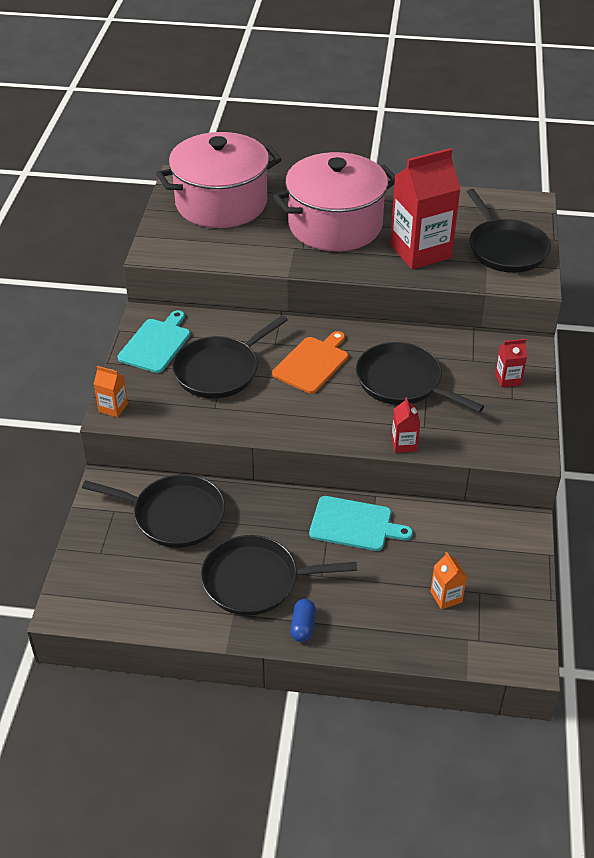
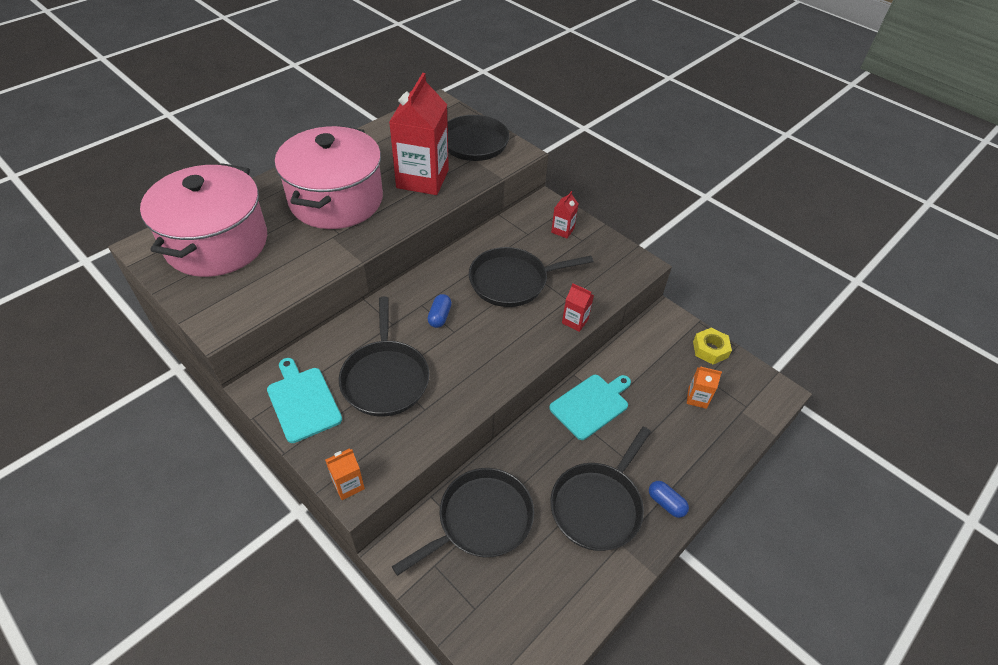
camera: 55 degrees left, 5 degrees up
(312, 363) = (440, 316): orange cutting board -> blue capsule
(521, 580) = (710, 349): none -> yellow nut

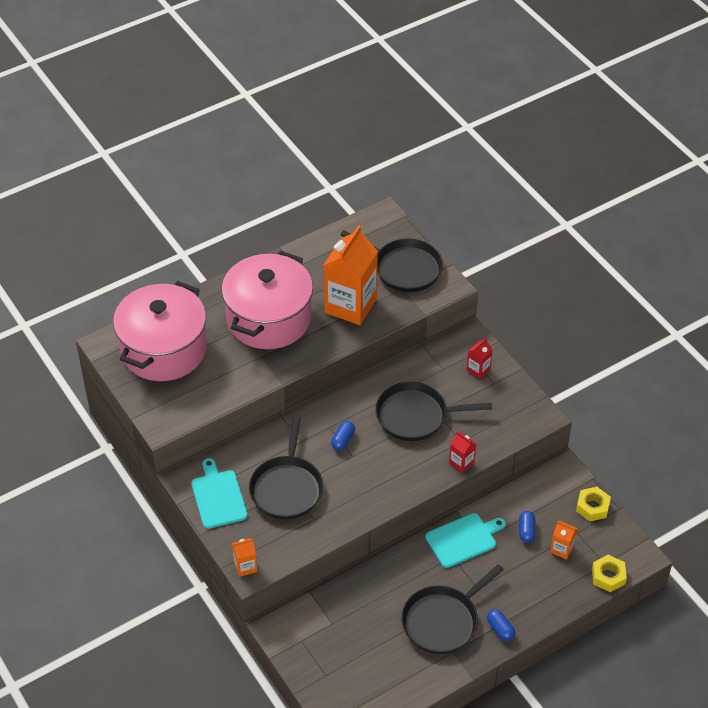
camera: 15 degrees right, 0 degrees up
(422, 179) = (350, 306): red carton -> orange carton
(481, 520) = (344, 615): black pan -> none
(654, 385) = (526, 531): none -> blue capsule
(756, 419) = (608, 576): none -> yellow nut

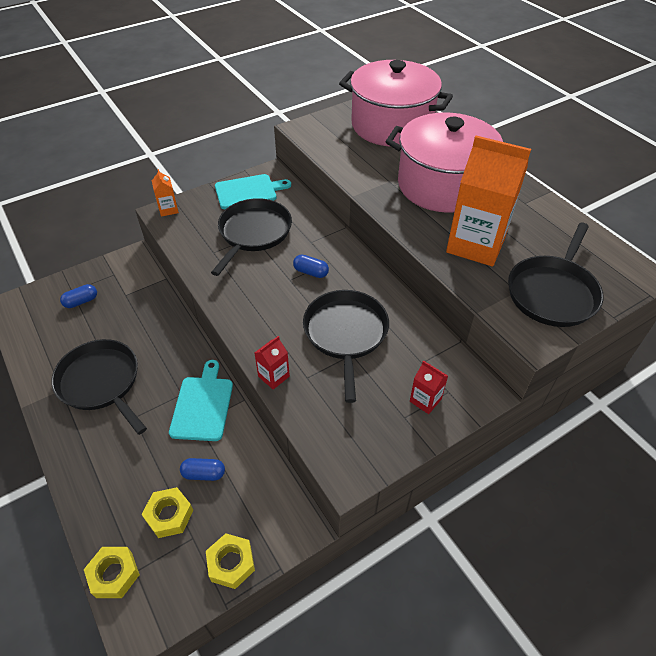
camera: 90 degrees right, 0 degrees up
(287, 488) = (253, 233): black pan -> black pan turned 105 degrees clockwise
(463, 539) = (202, 405): turquoise cutting board -> turquoise cutting board turned 150 degrees counterclockwise
(500, 629) = (74, 437): blue capsule -> blue capsule (81, 301)
(562, 549) = (169, 515): orange carton -> yellow nut

